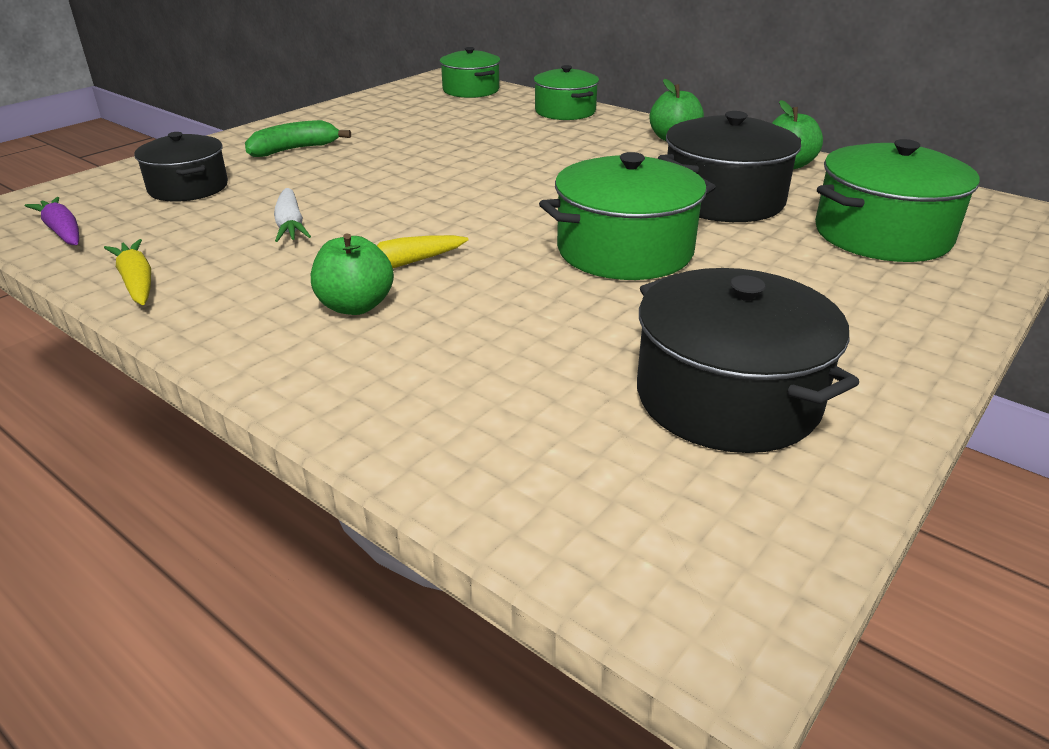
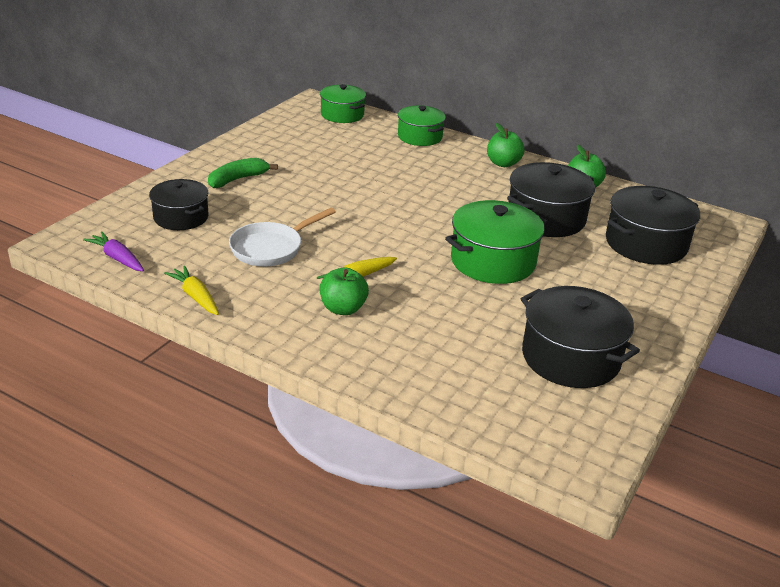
camera: 10 degrees left, 0 degrees up
(290, 225) = (271, 248): white carrot -> white pan
(882, 234) = (646, 244): green pot -> black pot

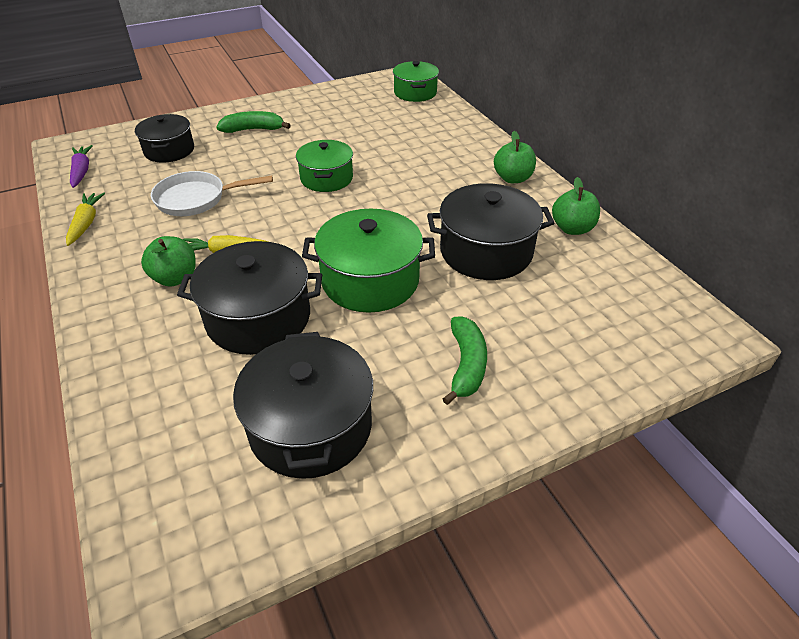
camera: 35 degrees right, 10 degrees up
(420, 137) = (461, 130): green pot -> green pot (326, 178)
(618, 289) = (466, 365): none -> green banana
(646, 244) = (568, 321): black pot -> black pot (258, 318)

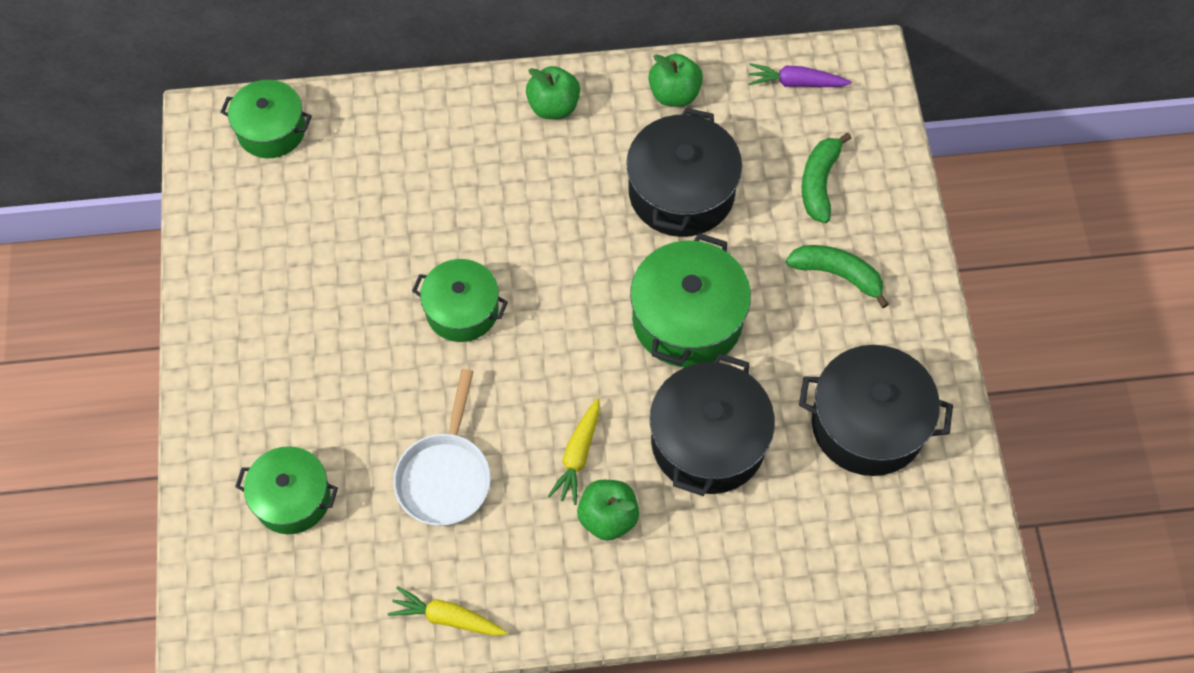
camera: 70 degrees left, 20 degrees up
(81, 171) = (300, 624): purple carrot -> purple carrot (795, 83)
(169, 150) = (292, 498): black pot -> green pot
(253, 129) = (281, 374): green banana -> green banana (819, 183)

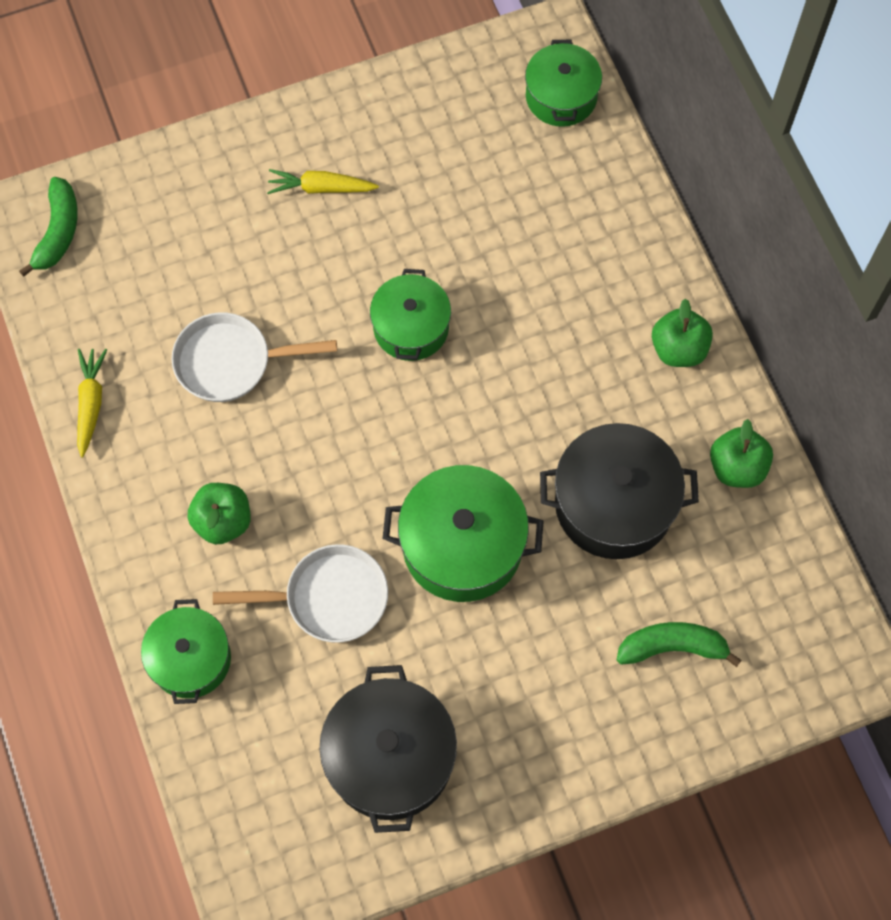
camera: 75 degrees right, 5 degrees up
(292, 498) = (177, 238): green pot -> green pot (190, 659)
(578, 455) = (281, 476): yellow carrot -> yellow carrot (320, 188)
(708, 441) = (328, 598): black pot -> white pan
(795, 83) = (797, 594): purple carrot -> none
(837, 274) = (561, 690): green banana -> green banana (58, 232)

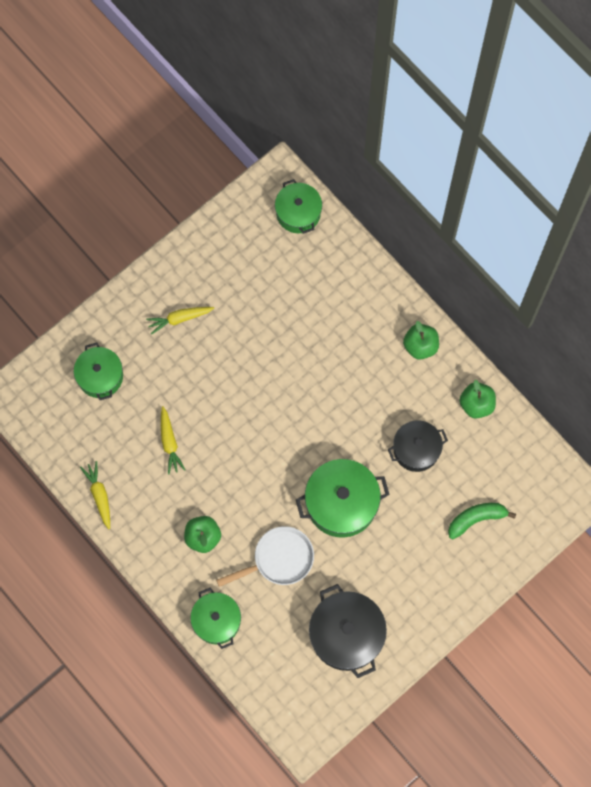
camera: 20 degrees left, 5 degrees up
(58, 232) = (36, 399): green banana -> none
(231, 362) = (170, 443): white pan -> yellow carrot
(411, 327) = (264, 386): green pot -> green pot (100, 376)
(614, 503) = (416, 449): black pot -> black pot, size x0.66

